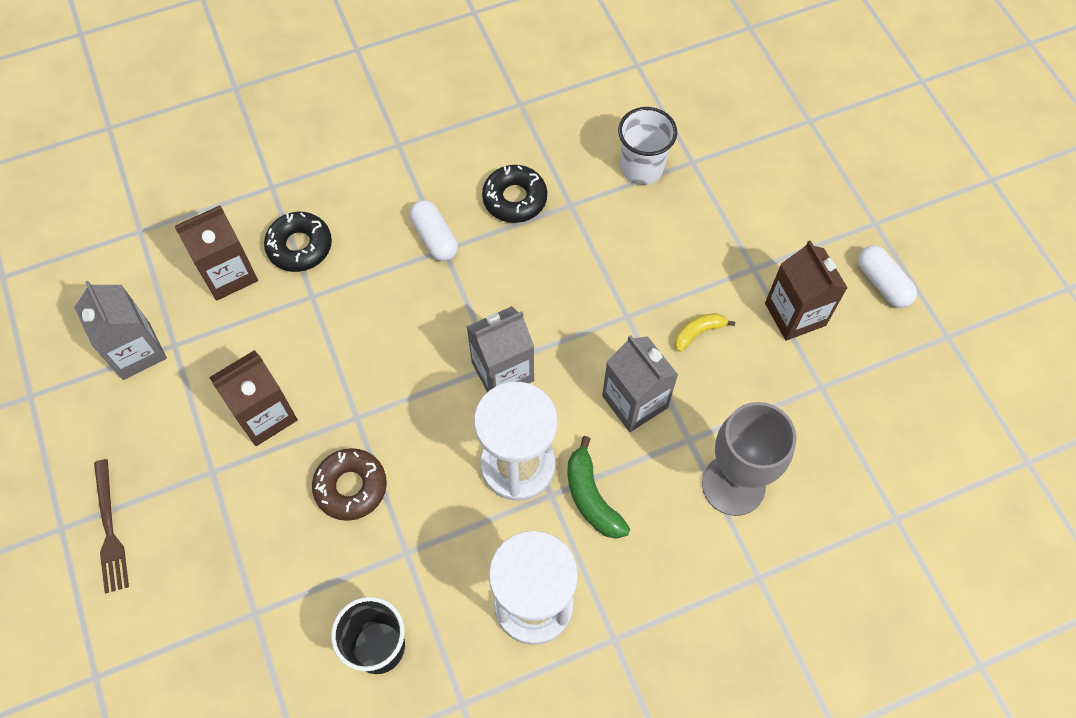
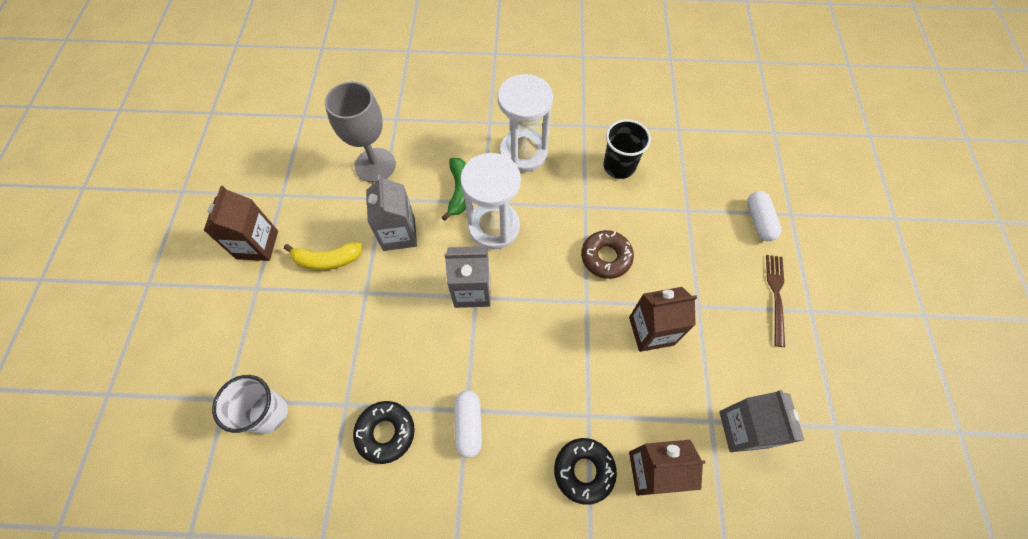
camera: 155 degrees left, 0 degrees up
(698, 332) = (327, 260): yellow banana -> yellow banana, size x1.53
(882, 283) = (185, 240): white capsule -> white capsule (759, 221)

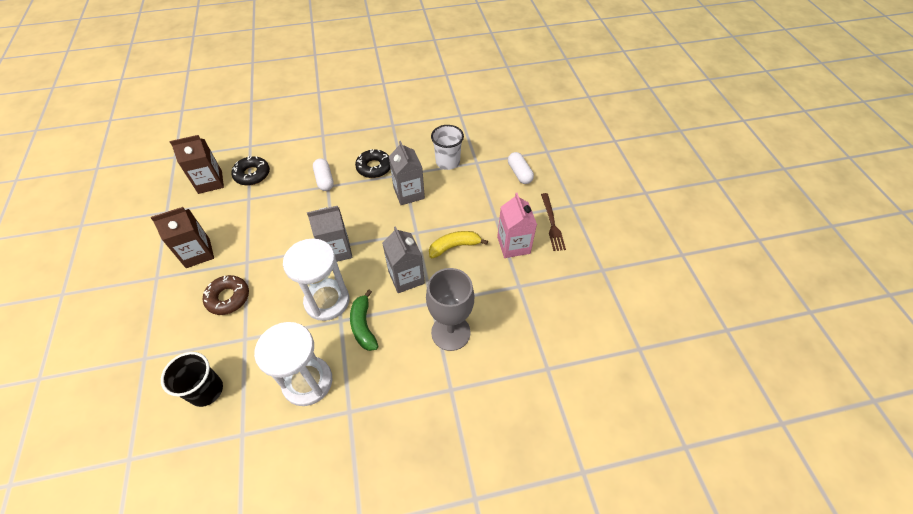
camera: 165 degrees right, 10 degrees down
(257, 245) = (513, 245): brown carton -> pink carton
(743, 429) = (145, 212): grey carton -> grey carton (409, 193)
(759, 221) = (75, 363): white capsule -> white capsule (519, 173)
(776, 296) = (87, 299): brown fork -> brown fork (552, 224)

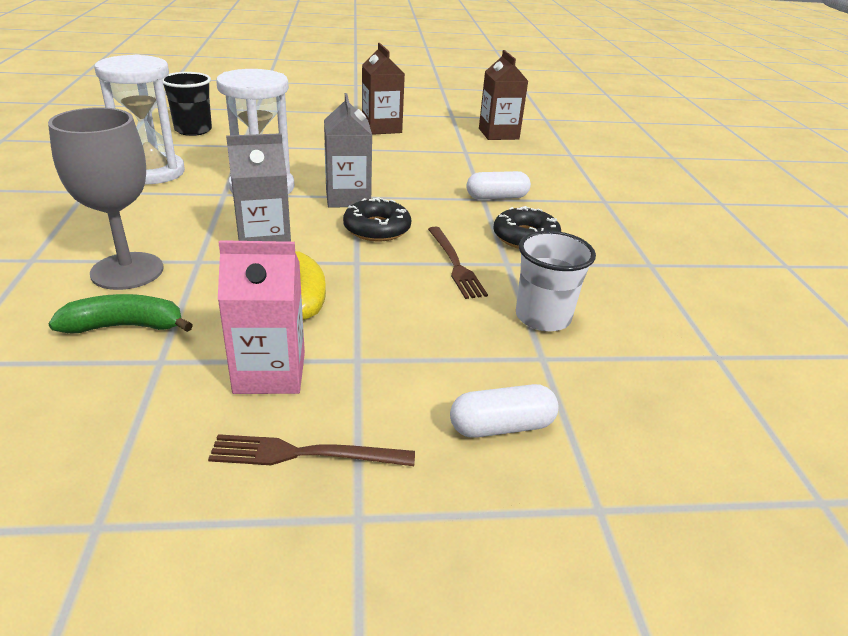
camera: 95 degrees right, 20 degrees down
(228, 298) = (306, 140): brown donut -> none
(252, 174) = (511, 154): black donut -> black donut (377, 229)
(363, 326) = (202, 207): green banana -> green banana (125, 326)
(409, 193) = (455, 264): grey carton -> brown fork

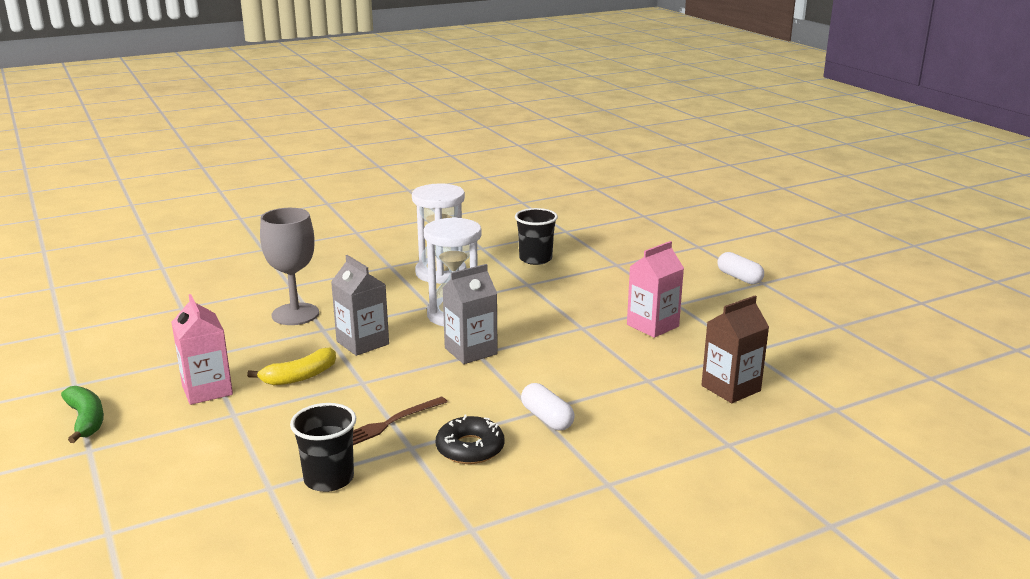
camera: 70 degrees right, 10 degrees down
(125, 326) = (234, 335): green banana -> green banana (86, 420)
(305, 454) = (136, 421): brown fork -> none
(377, 229) = (424, 376): black donut -> none
(381, 128) = (652, 325): brown carton -> pink carton
(501, 426) = (180, 482): white capsule -> white capsule (739, 277)
(543, 317) = (329, 479): white cup -> black cup

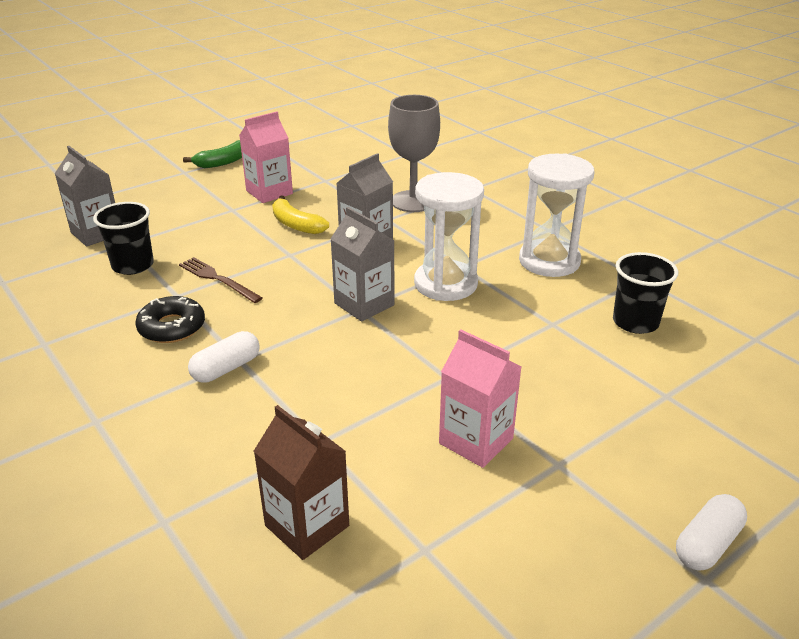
camera: 80 degrees right, 10 degrees up
(225, 513) = (96, 233): none -> grey carton

